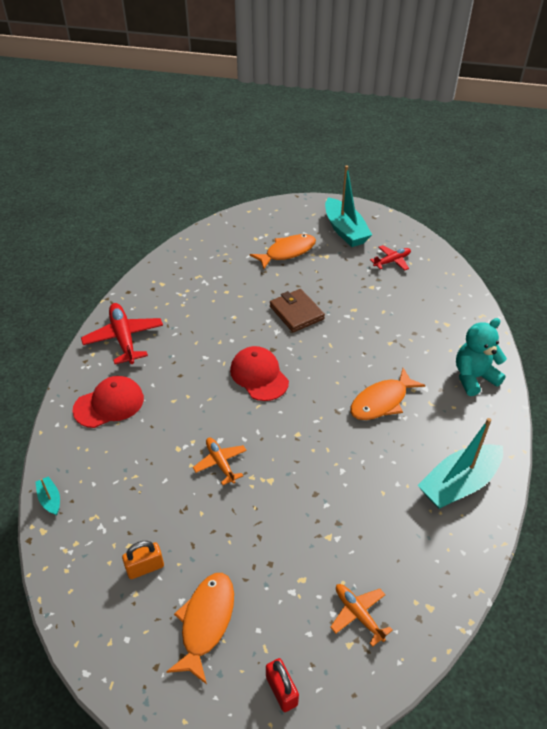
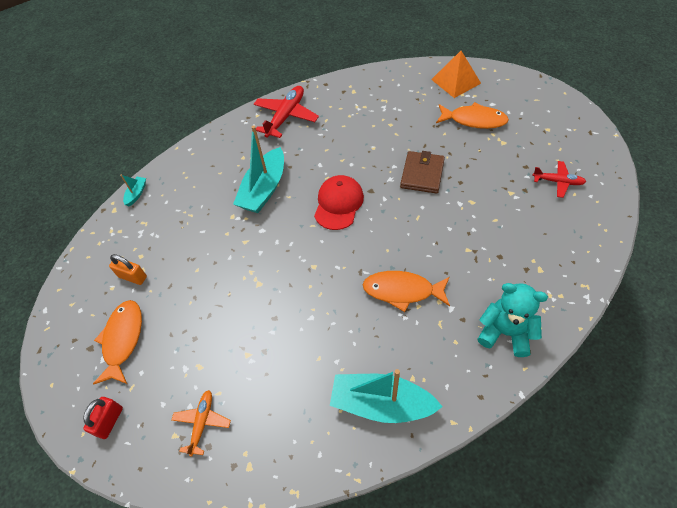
camera: 50 degrees right, 10 degrees up
(109, 404) = (229, 156): red cap -> none
(206, 622) = (123, 339): orange fish -> orange fish turned 60 degrees counterclockwise
(220, 463) = (244, 246): orange plane -> none
(239, 231) = (456, 81): none -> orange pyramid
(345, 230) = (547, 129): turquoise boat -> turquoise boat (264, 189)

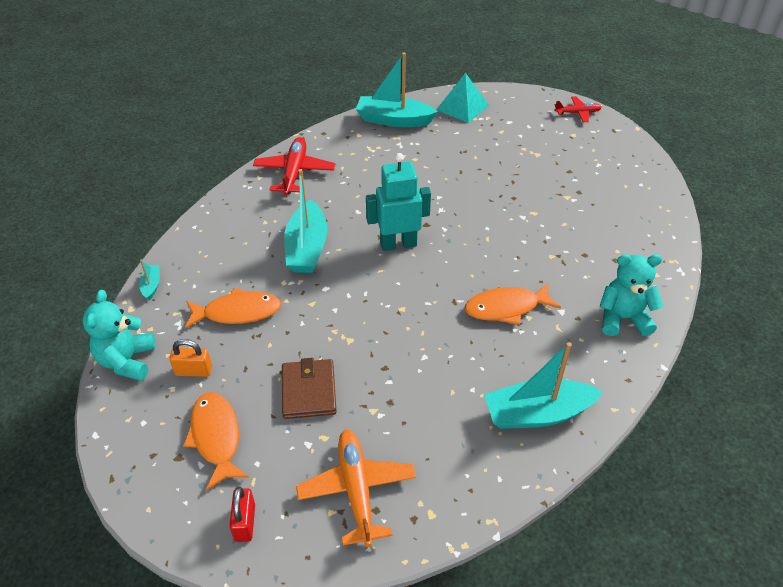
camera: 25 degrees left, 10 degrees down
(92, 254) = (127, 361): none -> turquoise teddy bear
(202, 423) = (357, 489): orange plane -> orange plane, size x1.68
(338, 204) = (398, 244): red cap -> turquoise robot
(389, 83) = (394, 120): none -> turquoise boat
(422, 174) = (472, 198): brown wallet -> brown wallet (308, 391)
(456, 81) = (462, 107): orange pyramid -> turquoise pyramid
(474, 120) = (499, 139): orange fish -> orange fish (238, 312)
(558, 182) = (605, 178): red plane -> red plane (577, 113)

